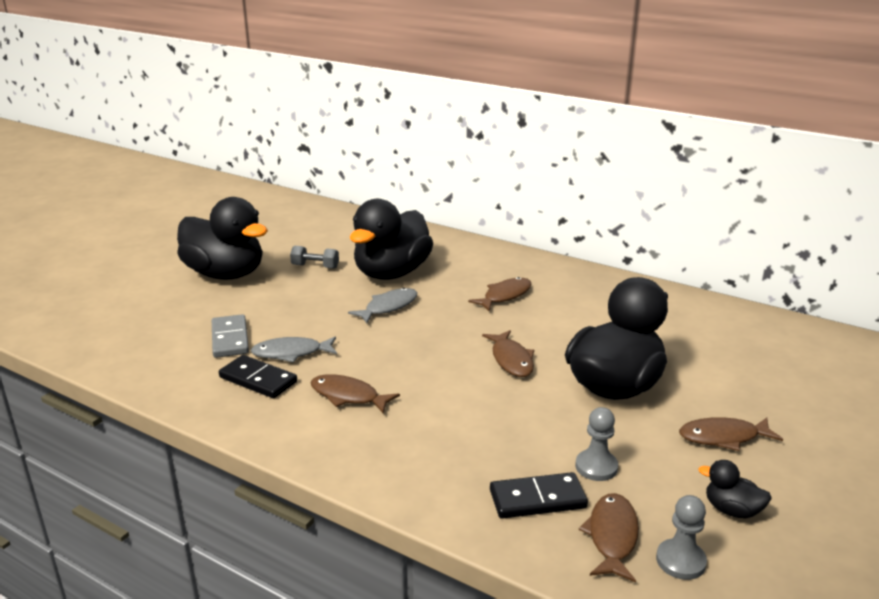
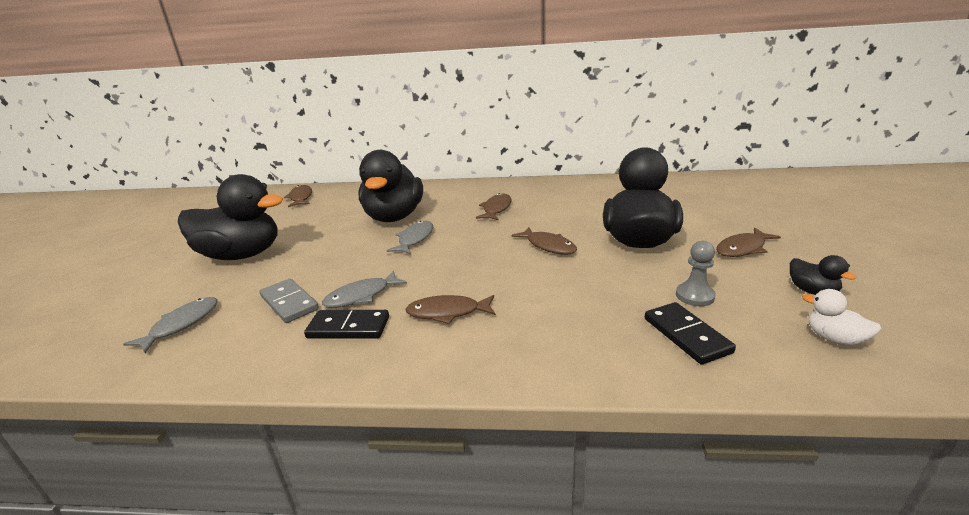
camera: 25 degrees left, 0 degrees up
(140, 330) = (181, 324): none -> grey fish
(315, 266) = (323, 229): grey dumbbell -> none
(537, 499) = (686, 335): black domino -> black domino turned 75 degrees counterclockwise
(612, 536) = (770, 341): brown fish -> brown fish (301, 198)
(680, 561) = (834, 339): grey pawn -> white duck
(732, 510) = (812, 291): black duck -> black duck turned 120 degrees counterclockwise

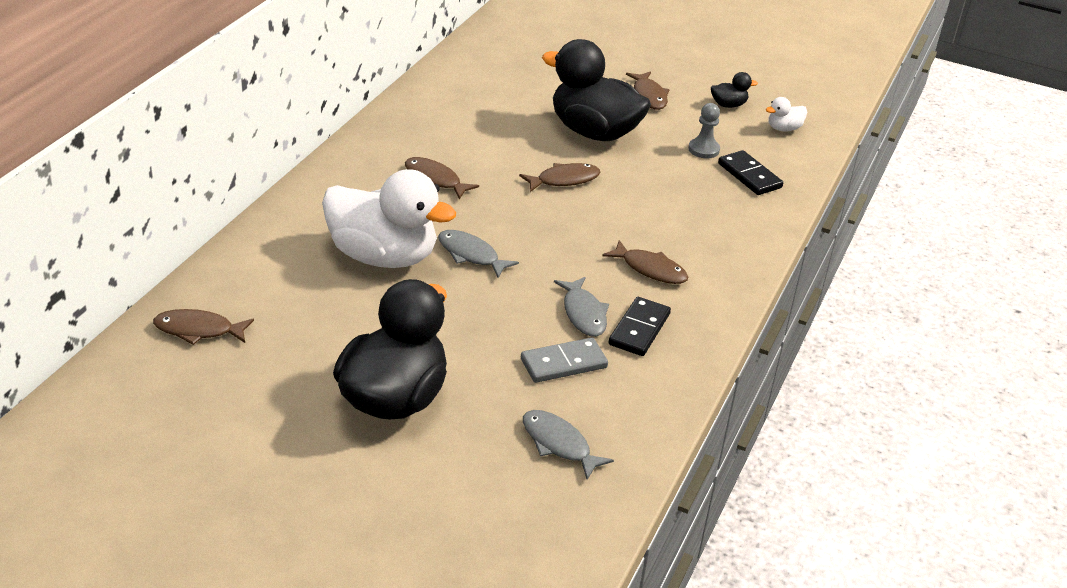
camera: 75 degrees left, 10 degrees up
(394, 217) = (383, 257): black duck -> white duck
(447, 312) = (650, 269): brown fish -> brown fish turned 75 degrees counterclockwise
(686, 335) = (749, 176): black domino -> black domino turned 60 degrees clockwise

